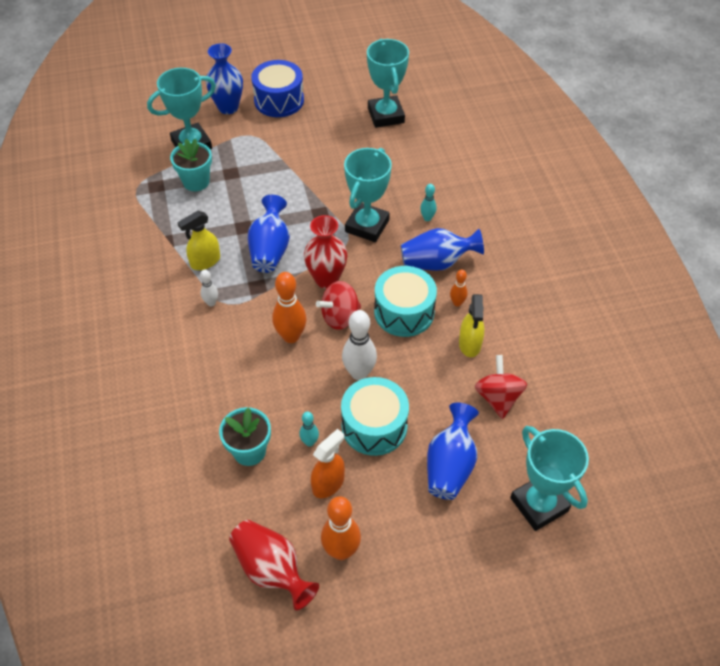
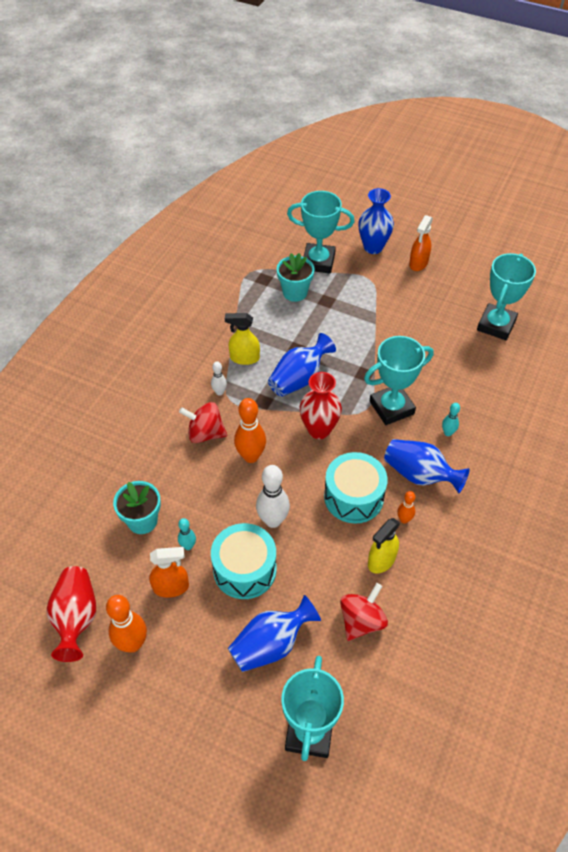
camera: 40 degrees right, 0 degrees up
(279, 100) = (418, 263): blue drum -> orange spray bottle
(340, 317) = (301, 466): red spinning top -> red spinning top (205, 433)

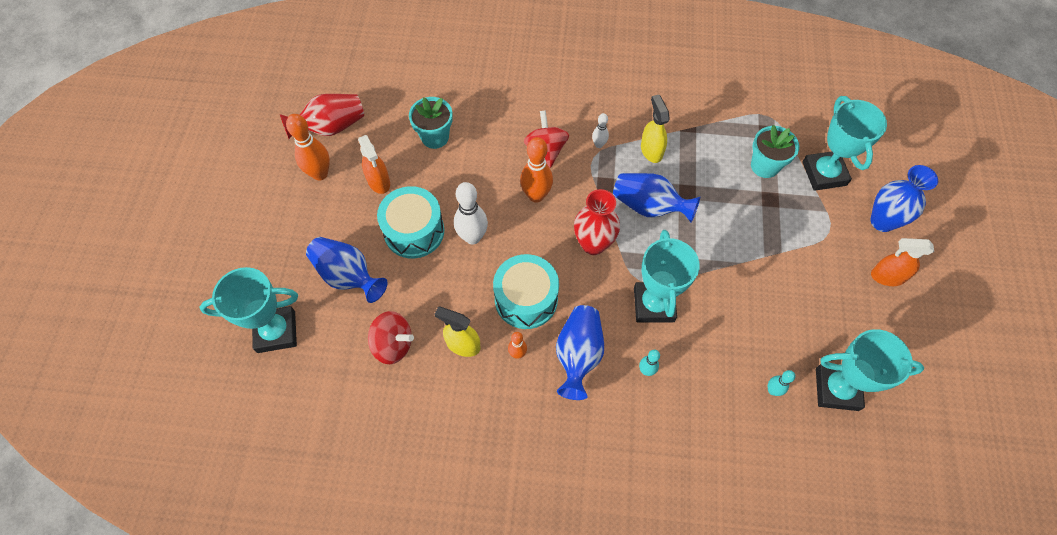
camera: 70 degrees right, 10 degrees up
(188, 546) = (422, 179): turquoise bowling pin -> turquoise bowling pin (772, 390)
(391, 407) = (654, 304): turquoise trophy -> turquoise trophy turned 45 degrees clockwise

